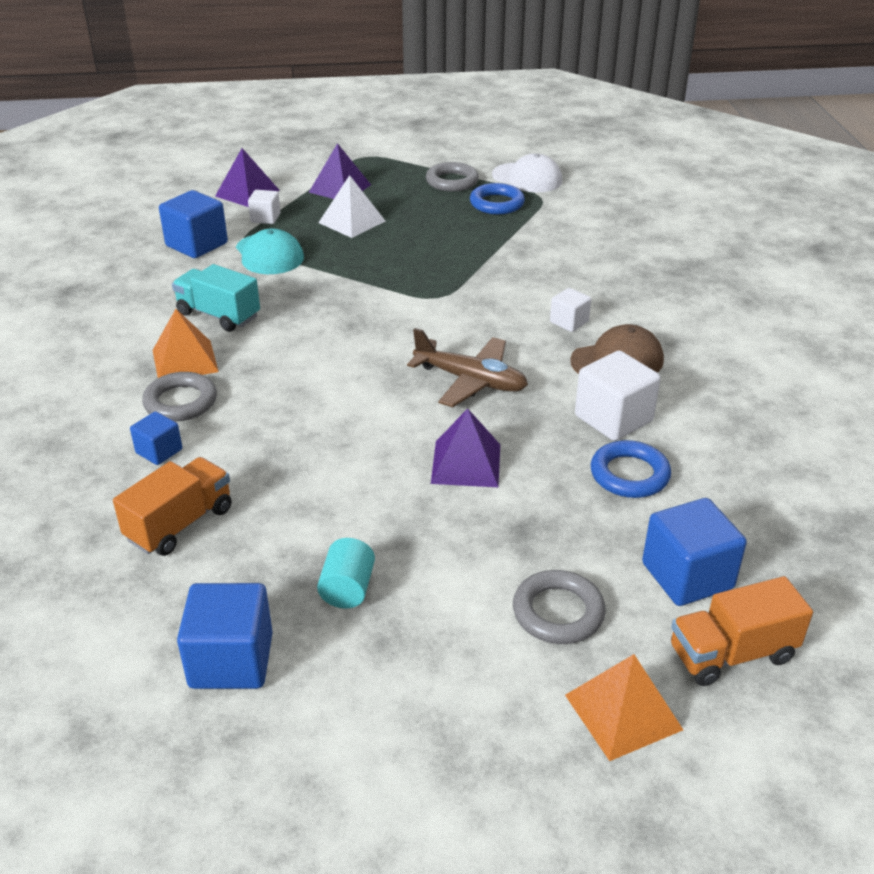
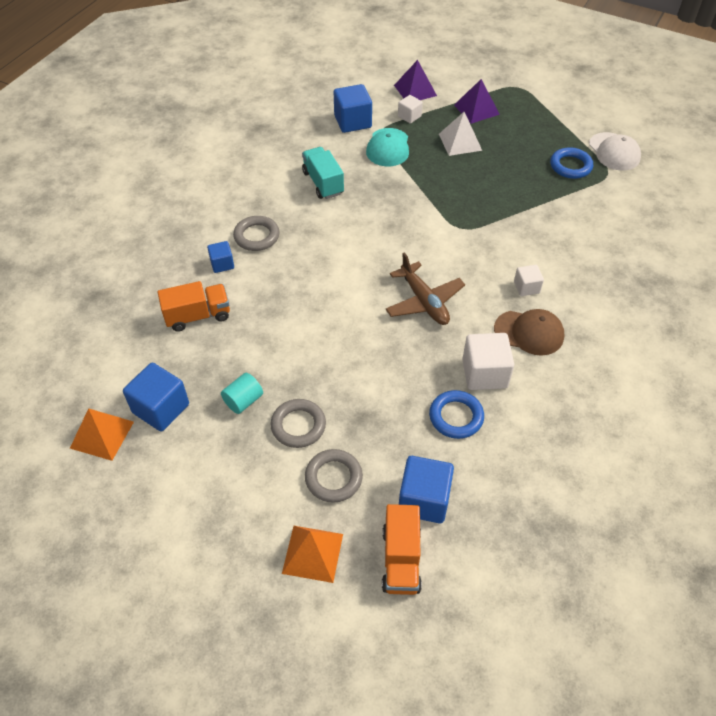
camera: 35 degrees right, 15 degrees up
(185, 361) = (280, 208): orange pyramid -> orange pyramid (102, 435)
(452, 181) = (557, 133): grey ring -> grey ring (298, 426)
(466, 463) = (370, 357): purple pyramid -> none
(731, 653) = (401, 559): orange truck -> orange truck turned 105 degrees counterclockwise

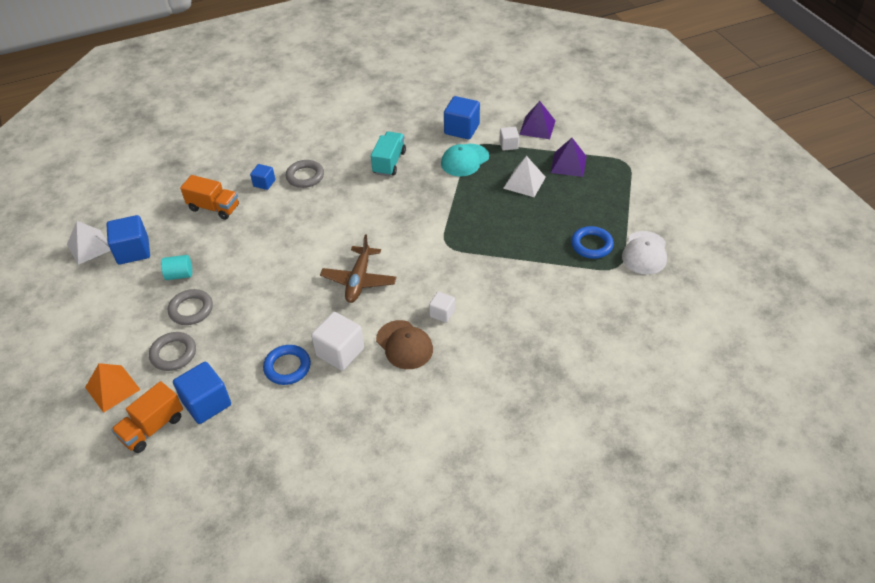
camera: 40 degrees right, 5 degrees down
(102, 435) = (89, 247): orange pyramid -> white pyramid

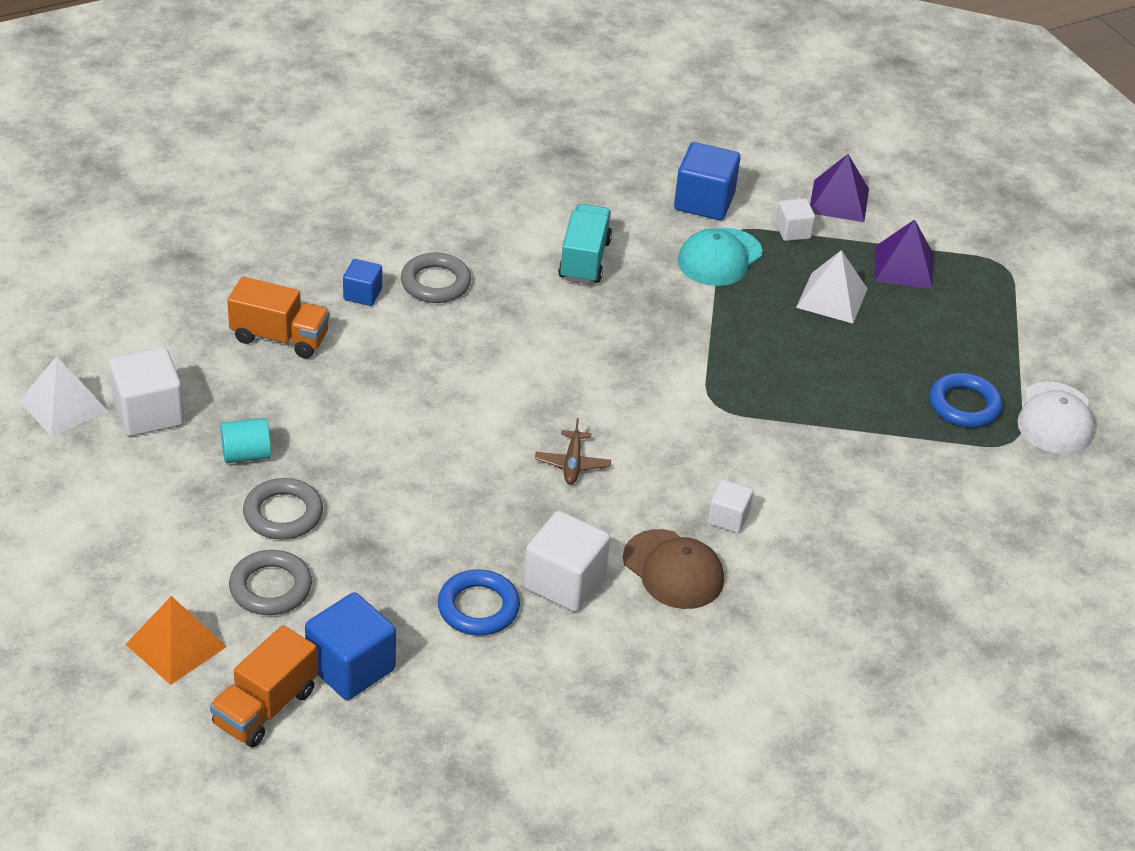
camera: 10 degrees left, 5 degrees down
(133, 251) = (148, 413): blue cube -> white cube
(359, 280) = (572, 464): brown plane -> brown plane, size x0.57

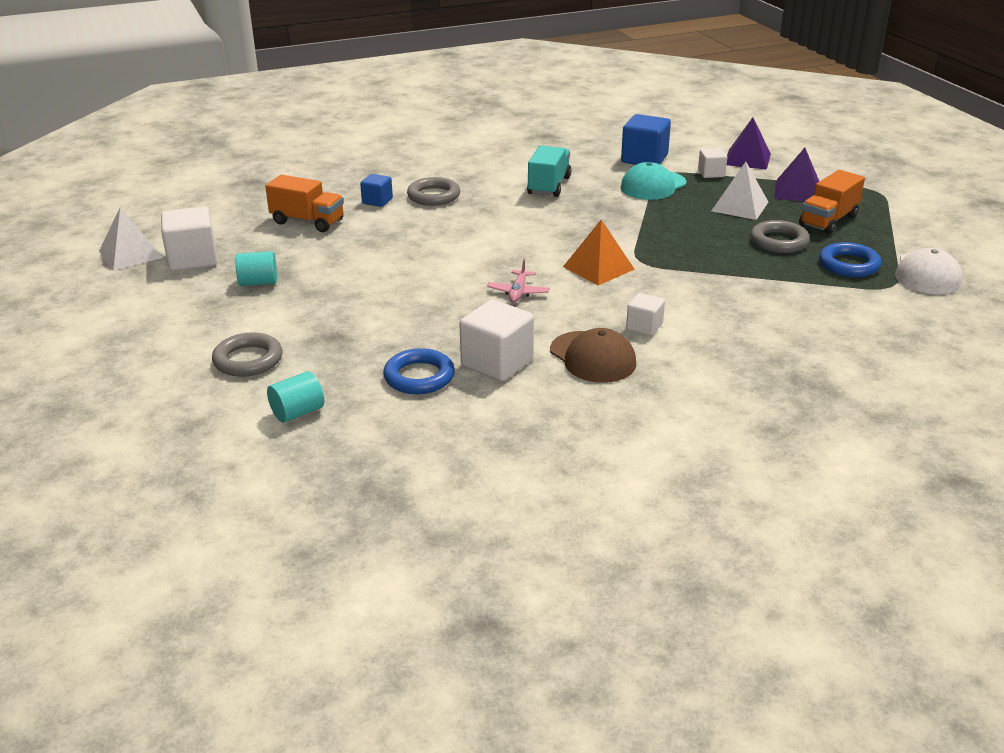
camera: 10 degrees right, 10 degrees down
(176, 645) = (155, 394): orange pyramid -> orange pyramid (598, 268)
(265, 707) = (214, 437): orange truck -> orange truck (828, 221)
(283, 514) = (275, 316): grey ring -> grey ring (779, 241)
(350, 667) = (297, 412): blue cube -> turquoise cylinder
(572, 464) = (518, 292): brown plane -> pink plane

